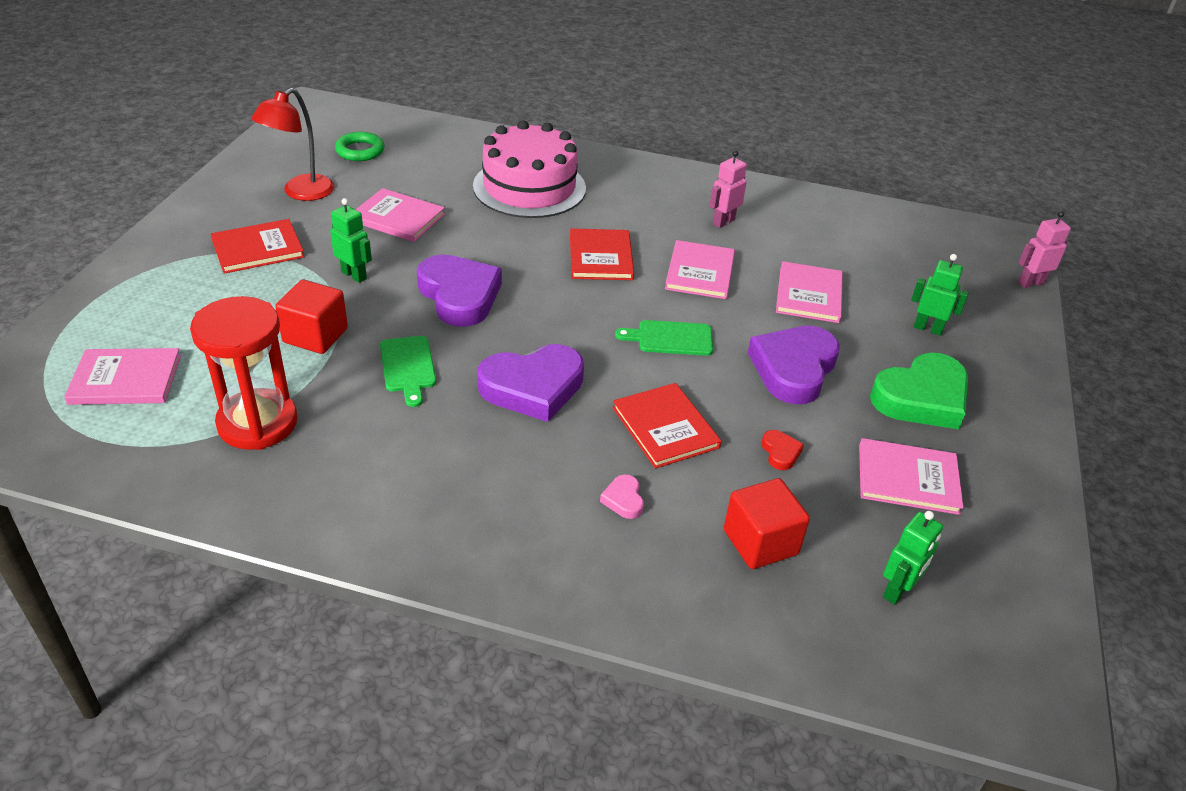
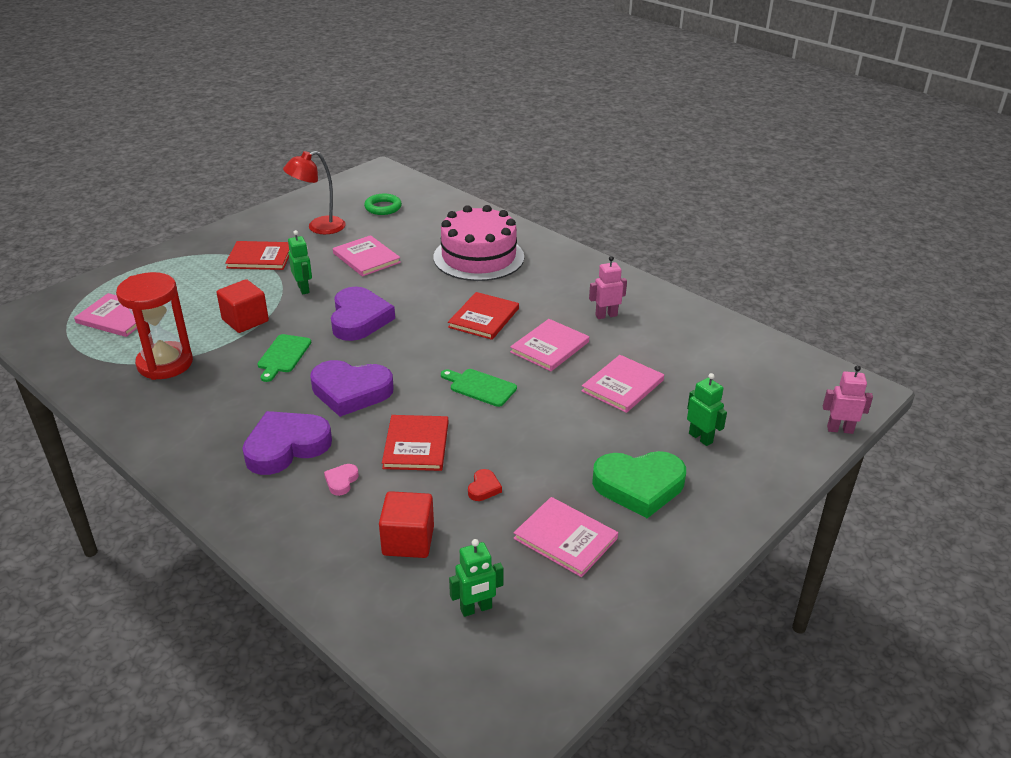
camera: 30 degrees right, 5 degrees down
(793, 369) = (554, 434): purple heart -> purple heart (286, 447)

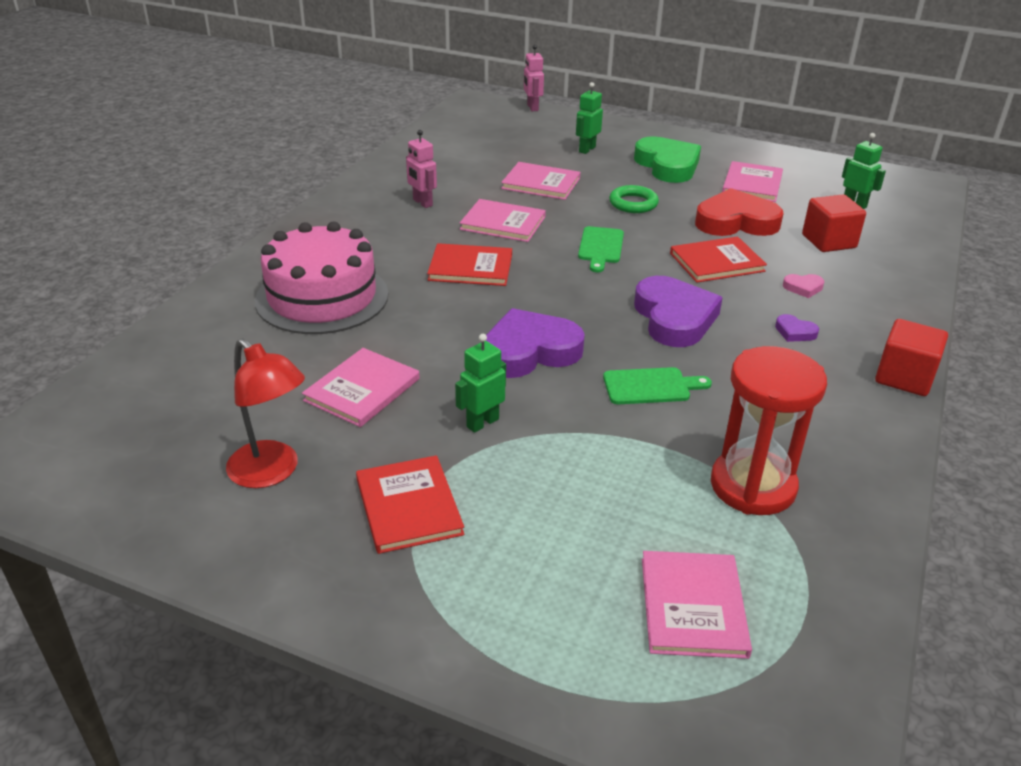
camera: 110 degrees left, 0 degrees up
(245, 320) = (599, 450): red cube -> red cube (904, 377)
(286, 447) = (795, 332): purple heart -> purple heart, size x0.42
(383, 207) = (173, 420): green ring -> green ring (633, 203)
(484, 488) = (736, 222): red heart -> red heart, size x2.38

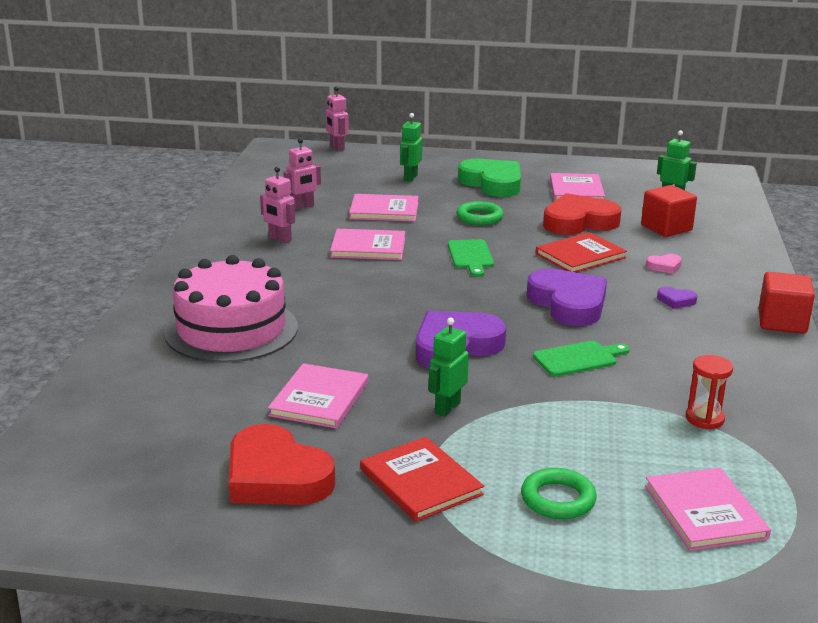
camera: 15 degrees left, 10 degrees down
(272, 472) = (276, 477): red lamp -> red heart
(463, 169) = (302, 207): none -> pink robot
(470, 267) = (360, 287): red book -> none
(539, 556) = (558, 499): none -> green ring
(753, 486) = (704, 419): red hourglass -> red hourglass, size x0.50

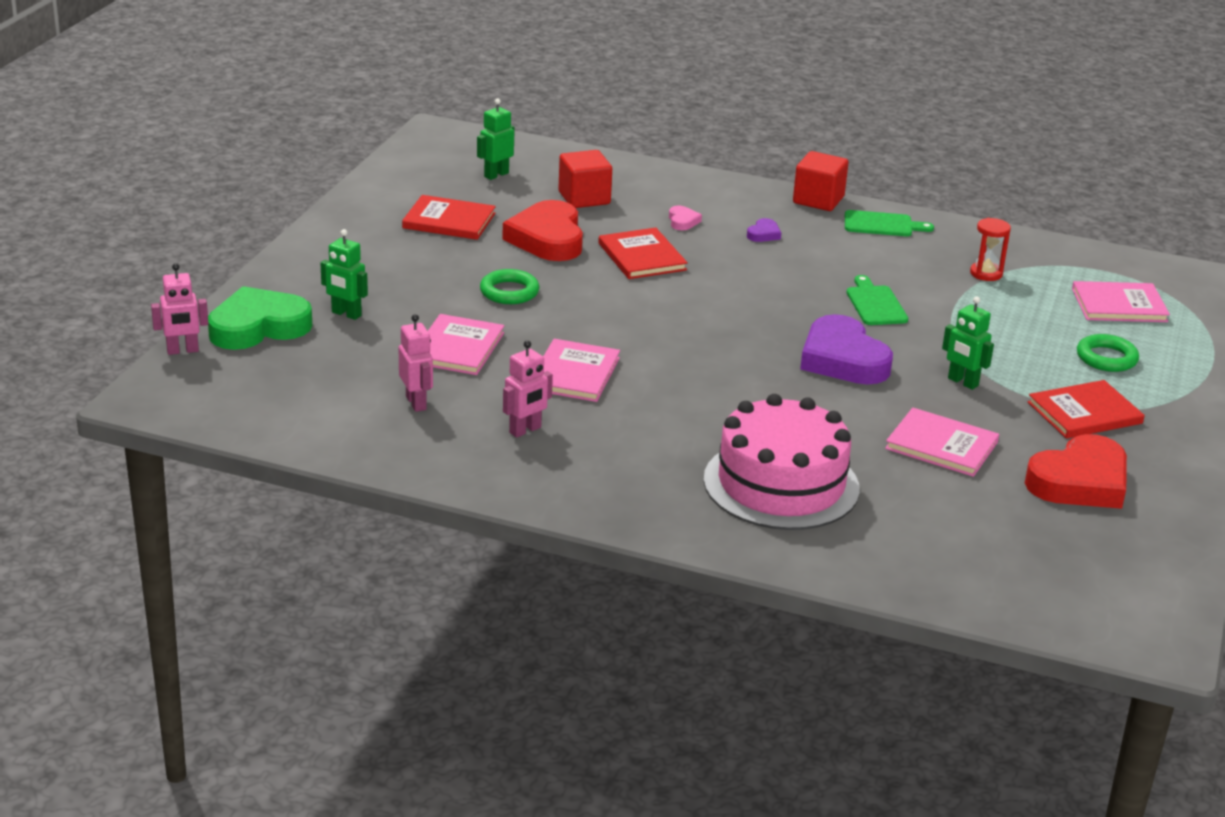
camera: 80 degrees left, 5 degrees up
(470, 256) = (623, 316): green cutting board -> green cutting board (882, 225)
(492, 183) = (397, 265): green heart -> green heart (258, 327)
(568, 304) = (758, 286): purple heart -> none
(576, 190) = (449, 221): pink book -> red book

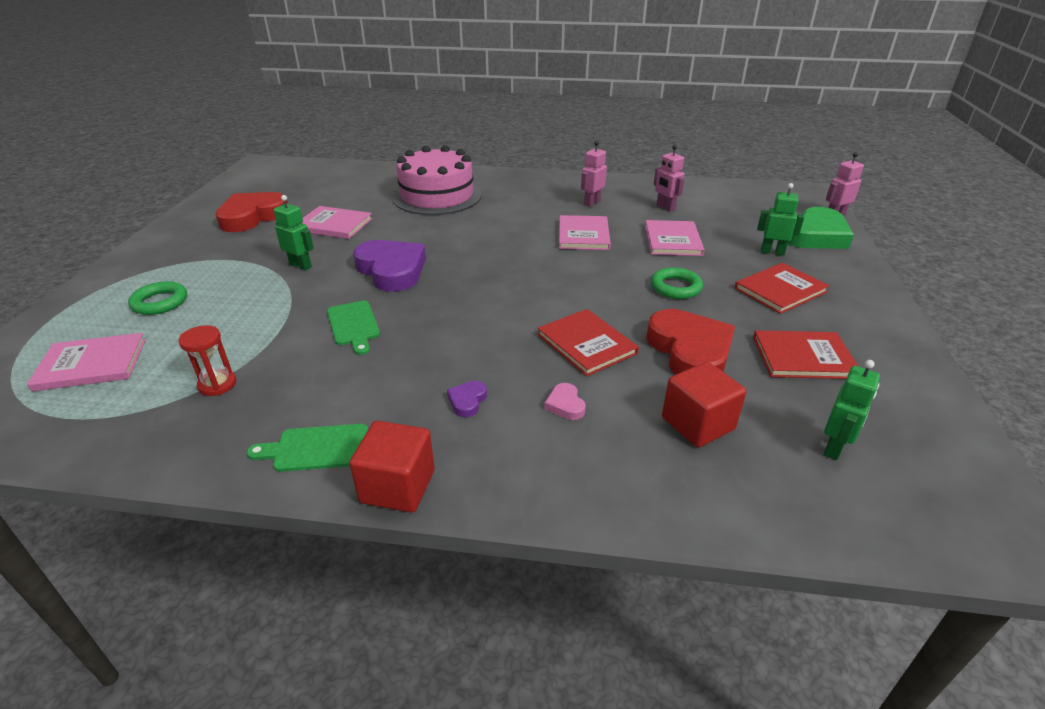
camera: 170 degrees right, 5 degrees up
(1084, 413) = (217, 256): red book -> red book (780, 290)

